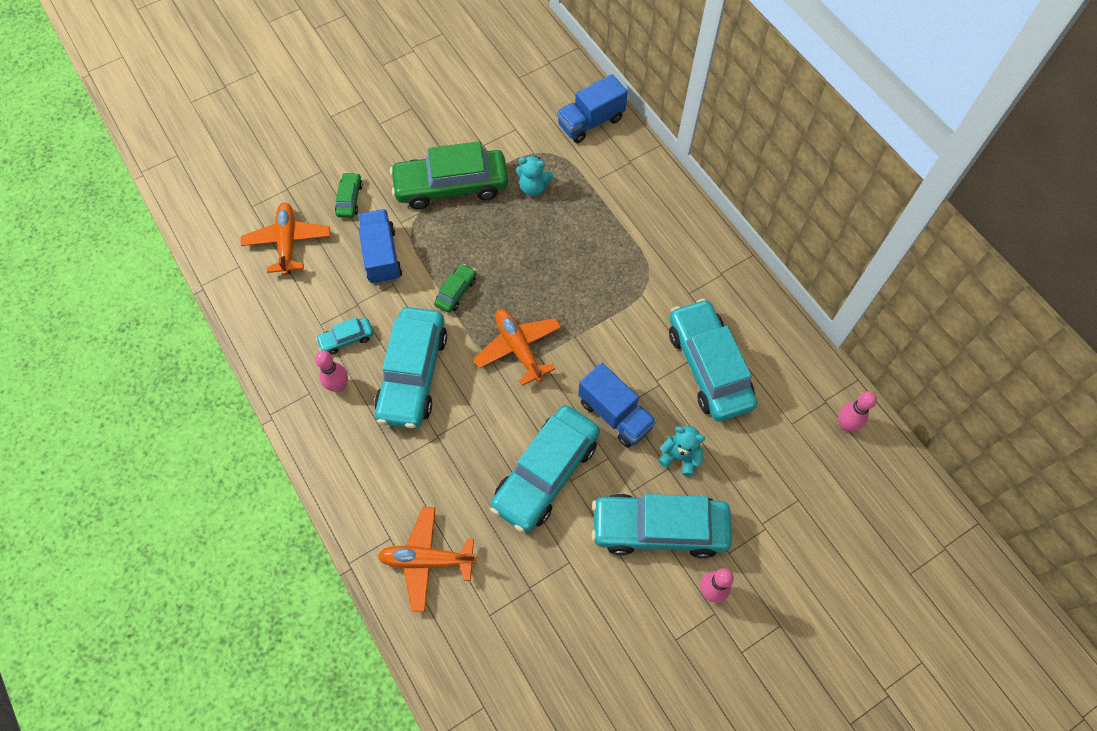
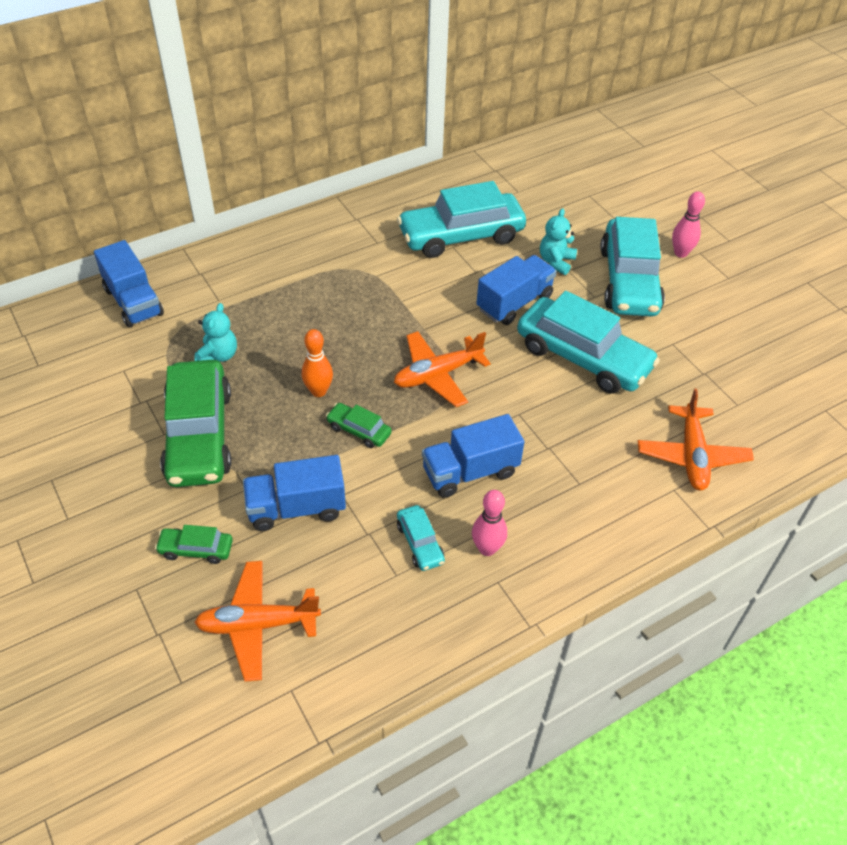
camera: 90 degrees left, 15 degrees down
(413, 374) = (470, 471): turquoise car -> blue truck
(497, 260) = (318, 391): none -> orange bowling pin
(845, 424) = (517, 162): pink bowling pin -> none

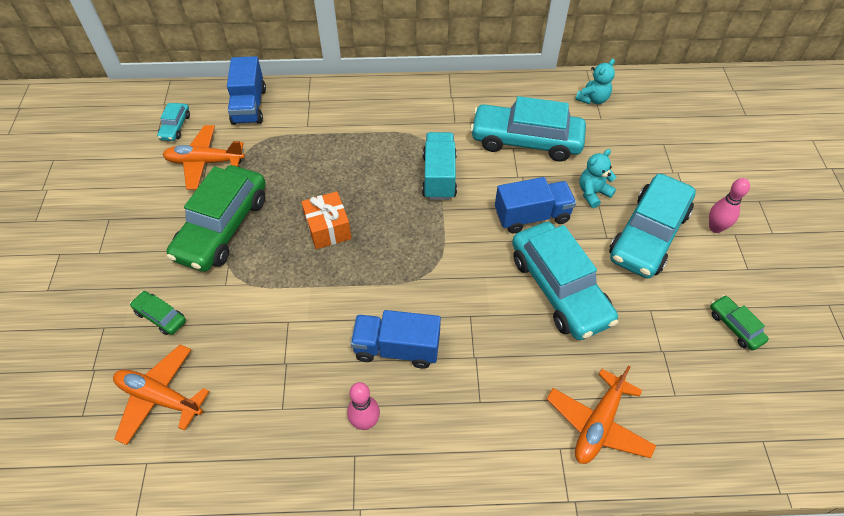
camera: 30 degrees right, 5 degrees up
(218, 356) = (277, 170): turquoise teddy bear -> turquoise teddy bear (593, 99)
(296, 508) = (249, 317): blue truck -> none
(318, 391) = (328, 229): orange bowling pin -> orange gift
(359, 430) = (335, 274): green car -> green car (735, 326)
(398, 299) = (439, 177): none -> turquoise truck
(420, 543) = (317, 391): turquoise car -> turquoise car (175, 127)
(437, 375) = (427, 253): orange plane -> orange plane (205, 162)

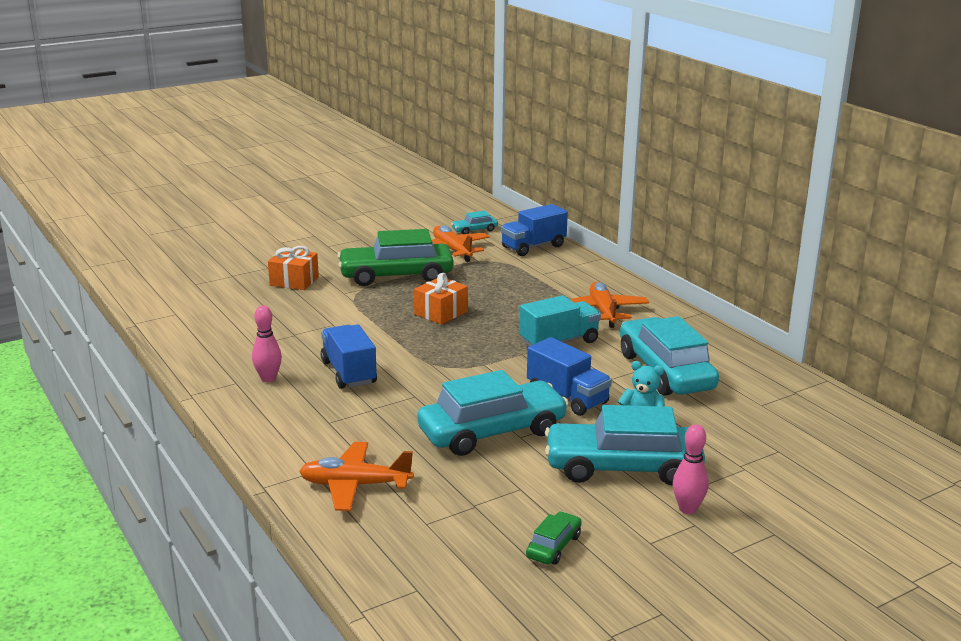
camera: 60 degrees right, 30 degrees down
(160, 316) = (294, 281): green car -> orange gift
(160, 397) = (228, 302): orange plane -> orange plane (603, 312)
(559, 289) = (492, 432): turquoise car -> turquoise car turned 150 degrees counterclockwise
(593, 99) = (785, 393): turquoise teddy bear -> none

